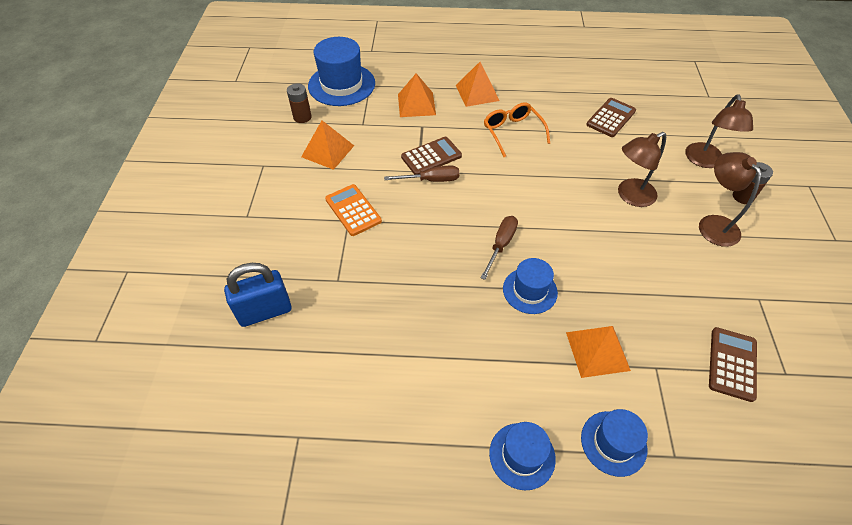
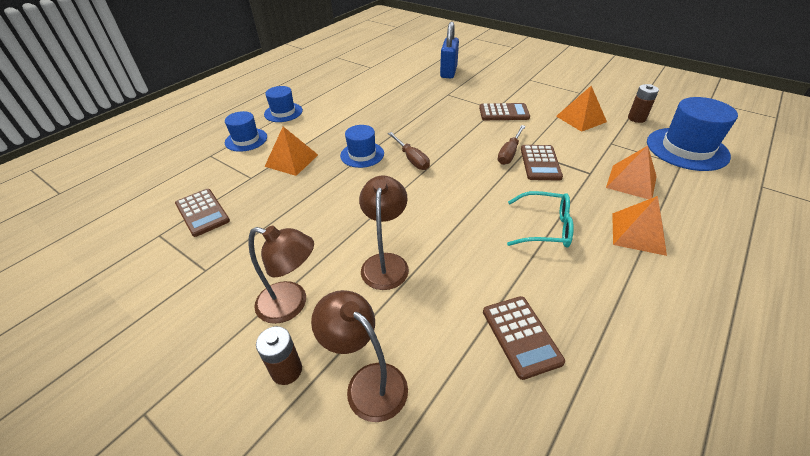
camera: 125 degrees right, 10 degrees down
(353, 210) = (503, 113): orange calculator -> brown calculator
(513, 132) = (544, 227): orange glasses -> turquoise glasses

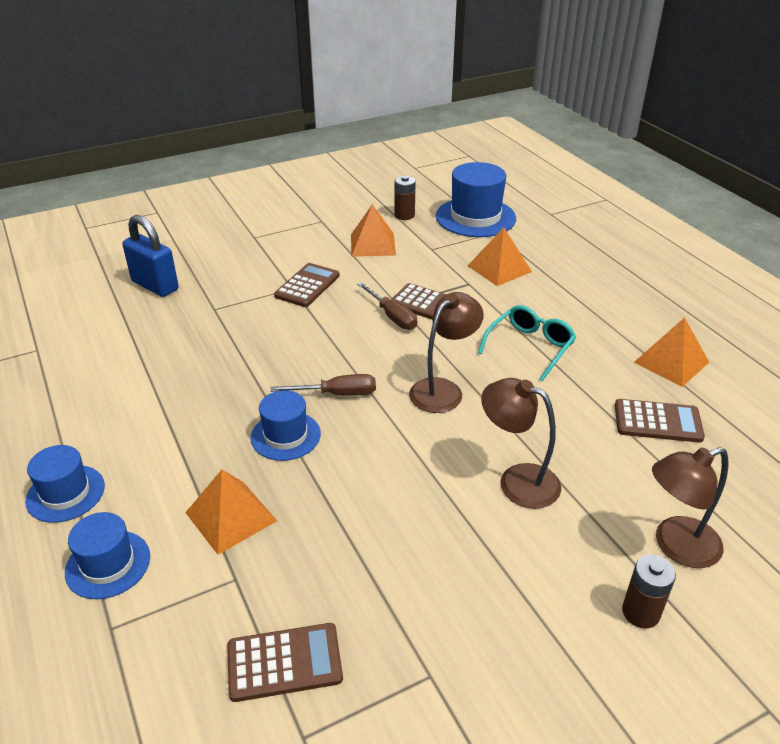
camera: 65 degrees left, 5 degrees down
(291, 304) = (544, 586): brown lamp -> brown lamp (443, 389)
(638, 233) = (569, 300): orange pyramid -> orange pyramid (671, 362)

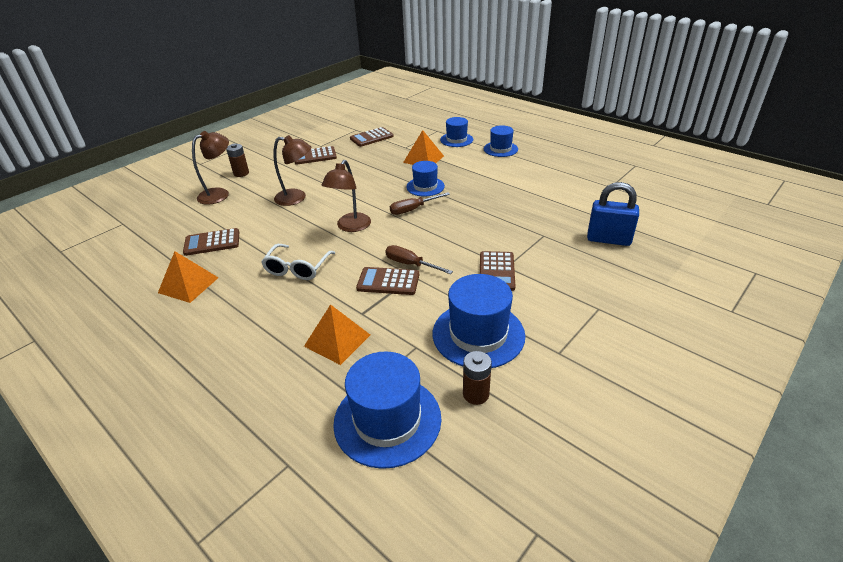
camera: 160 degrees right, 0 degrees up
(372, 244) = (478, 334): orange pyramid -> blue hat
(456, 623) = (315, 156): none -> brown calculator
(530, 347) = (297, 268): turquoise glasses -> white glasses

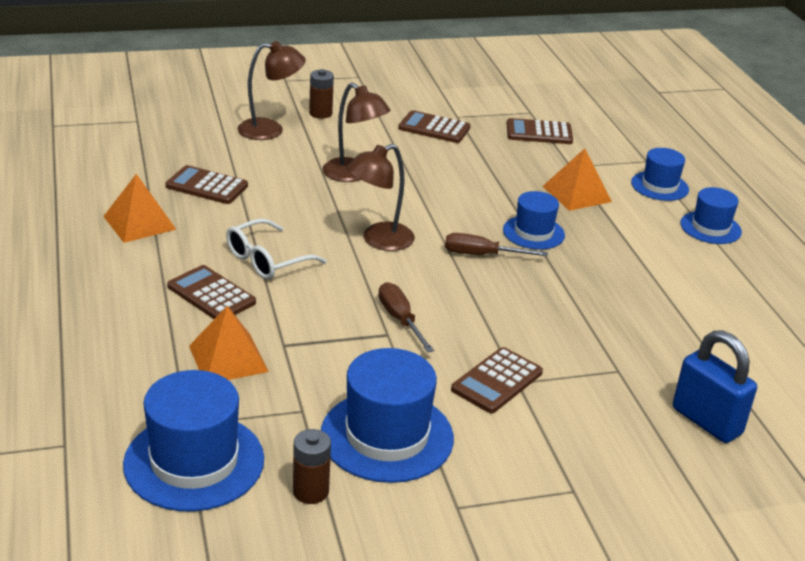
camera: 30 degrees right, 5 degrees down
(388, 282) = (351, 326): brown calculator -> brown calculator (211, 295)

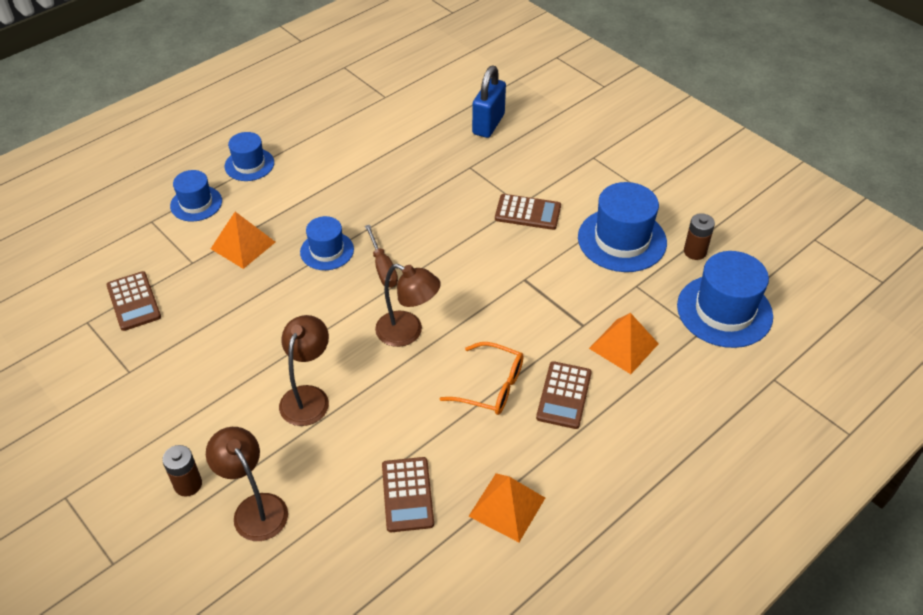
camera: 115 degrees left, 15 degrees up
(267, 260) = (490, 386): white glasses -> orange glasses
(400, 320) = (502, 279): brown screwdriver -> none
(434, 128) = (169, 378): brown calculator -> none

